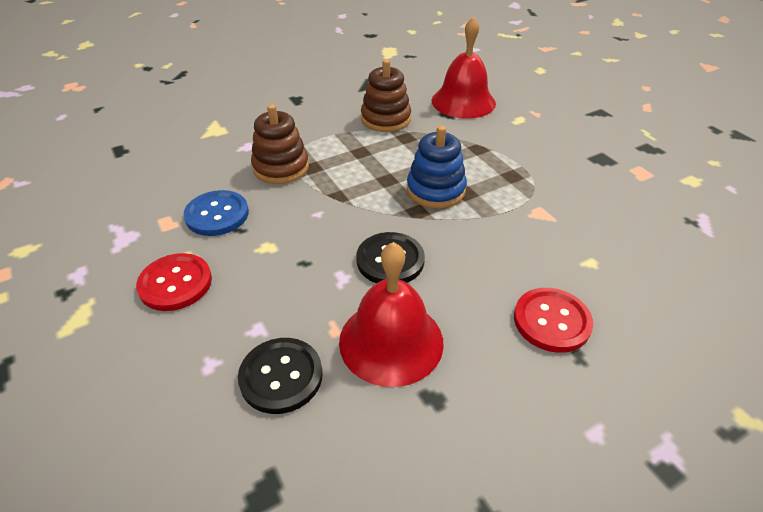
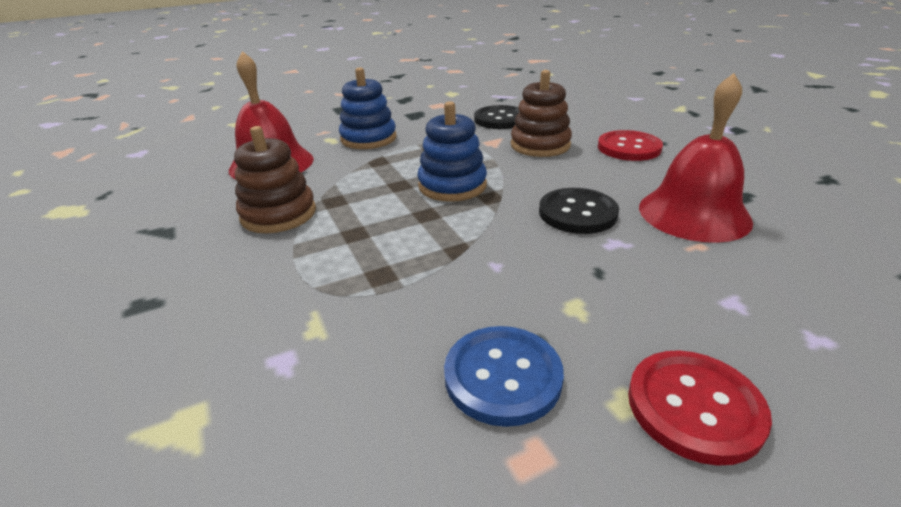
camera: 85 degrees left, 10 degrees down
(281, 167) = (372, 308): brown stacking toy -> brown stacking toy (540, 145)
(281, 376) = (789, 278): black button -> black button (500, 119)
(526, 138) = (368, 138): none -> blue stacking toy

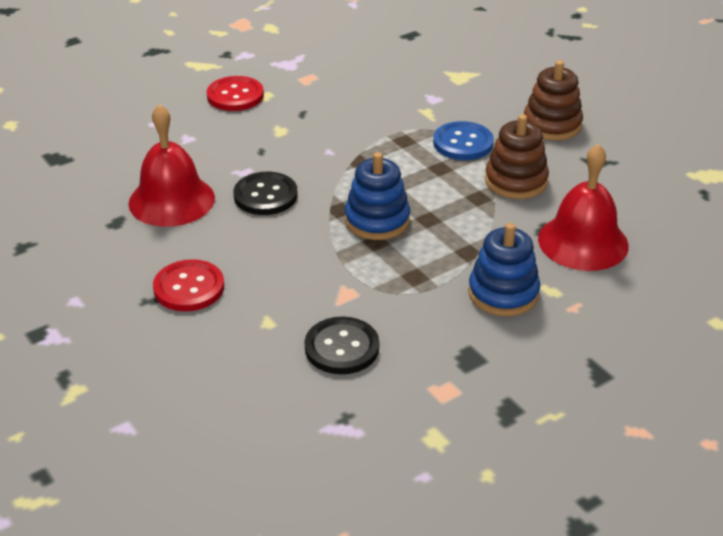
camera: 170 degrees right, 5 degrees up
(502, 376) = (321, 100): blue button -> blue button (463, 143)
(540, 145) = (290, 288): brown stacking toy -> brown stacking toy (552, 125)

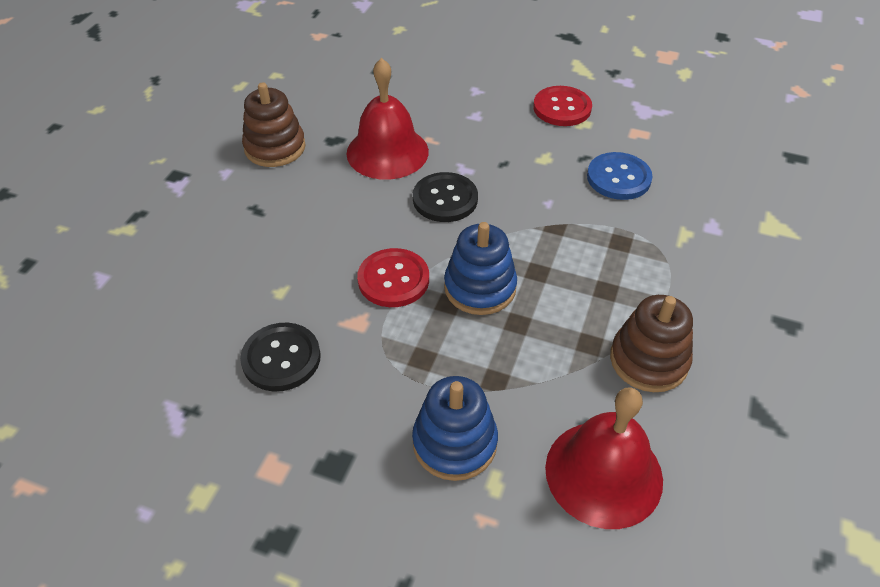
camera: 55 degrees right, 10 degrees up
(189, 288) = (287, 222): red button -> red button (393, 279)
(463, 143) = (665, 286): blue button -> blue button (618, 178)
(552, 125) = (782, 341): brown stacking toy -> brown stacking toy (275, 147)

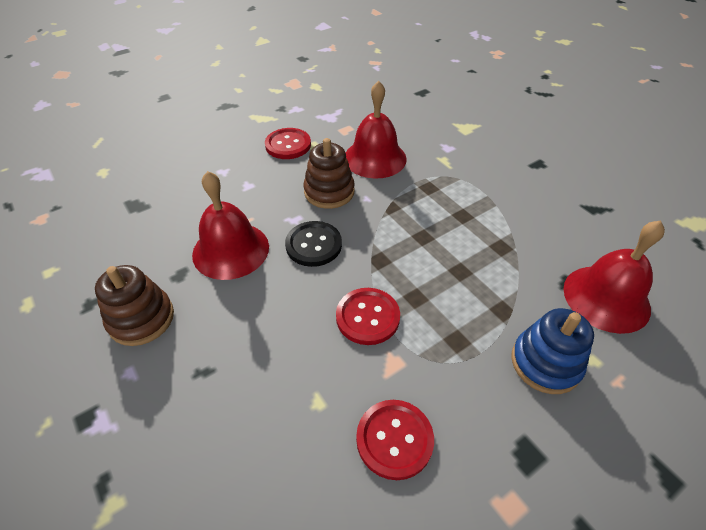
camera: 55 degrees left, 0 degrees up
(281, 358) = (394, 439): black button -> red button
(480, 287) = (414, 273): blue stacking toy -> none
(618, 178) = (375, 158): blue button -> red bell
(648, 360) = (530, 229): brown stacking toy -> brown stacking toy (329, 192)

